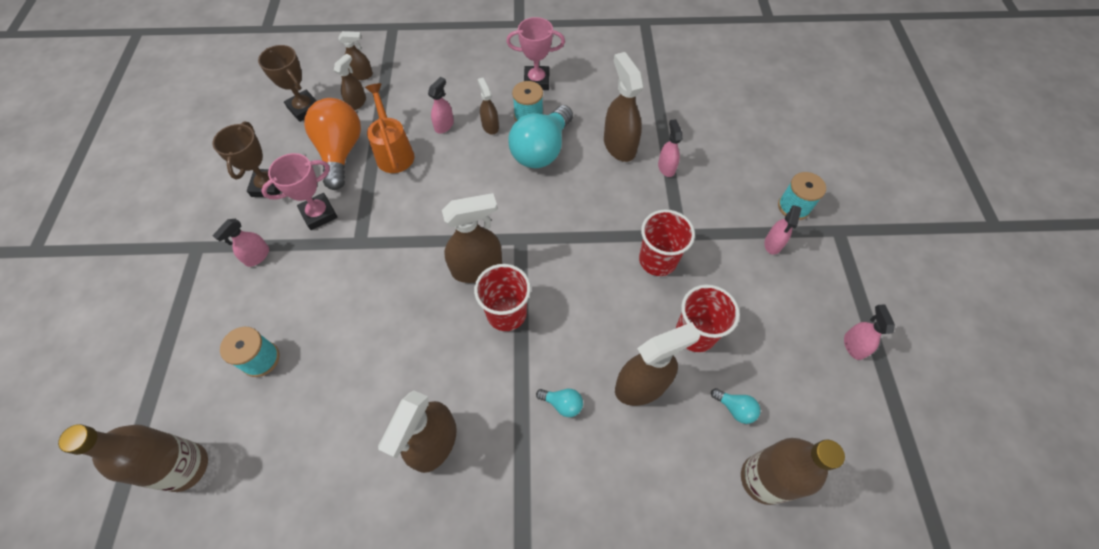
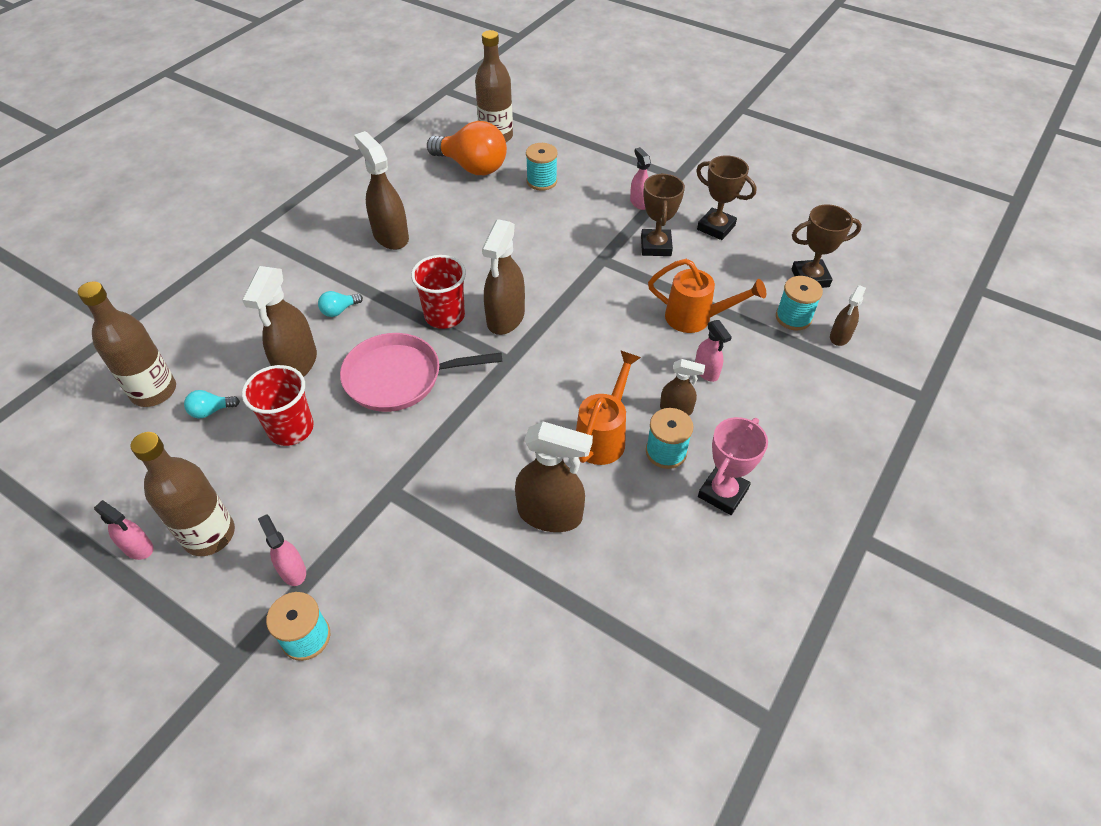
camera: 125 degrees right, 10 degrees down
(319, 214) = (656, 246): pink trophy -> brown trophy
(341, 152) = (725, 283): orange light bulb -> orange light bulb (472, 167)
(357, 103) = (793, 317): brown spray bottle -> turquoise spool
(541, 150) = (604, 435): turquoise light bulb -> orange watering can
(593, 298) = (399, 378): none -> pink pan
(657, 260) = (383, 450): red cup -> none
(666, 167) = (479, 541): pink spray bottle -> none
(804, 310) = (209, 535): none -> brown bottle

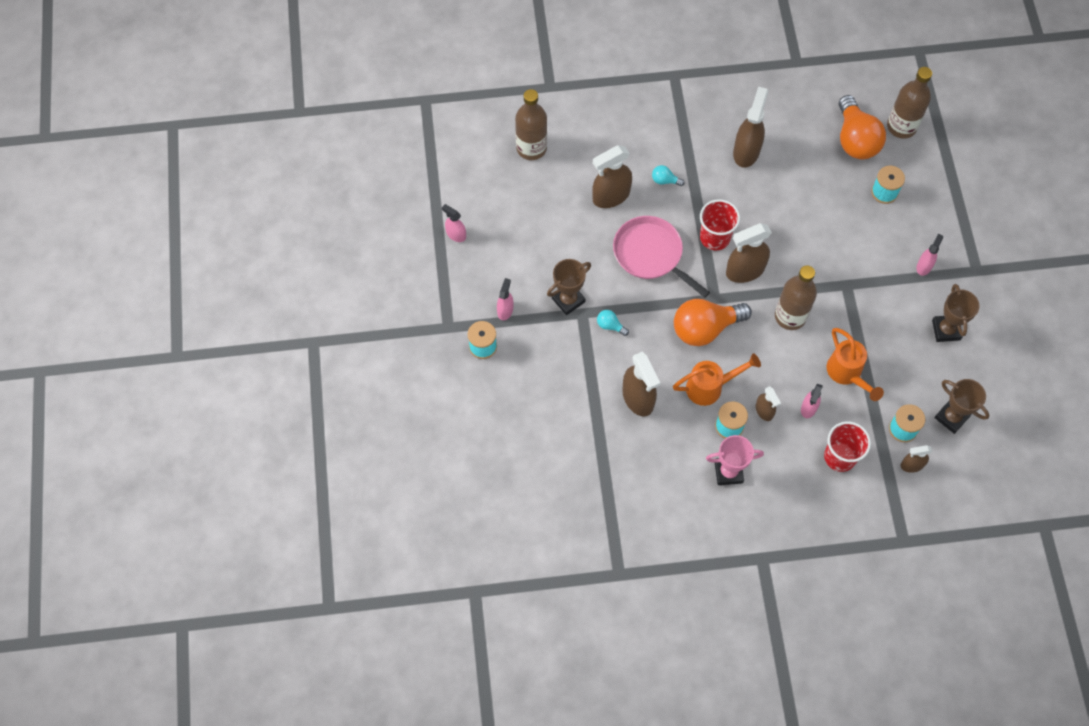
camera: 50 degrees right, 15 degrees up
(138, 547) = (456, 234): pink spray bottle -> pink spray bottle turned 135 degrees clockwise
(209, 535) = (488, 257): brown bottle -> brown bottle (790, 316)
(211, 411) = (546, 186): turquoise light bulb -> turquoise light bulb (610, 325)
(291, 429) = (572, 234): red cup -> red cup (840, 457)
(532, 392) = (705, 328): none -> orange light bulb
(656, 246) = (890, 307): brown trophy -> brown trophy (568, 300)

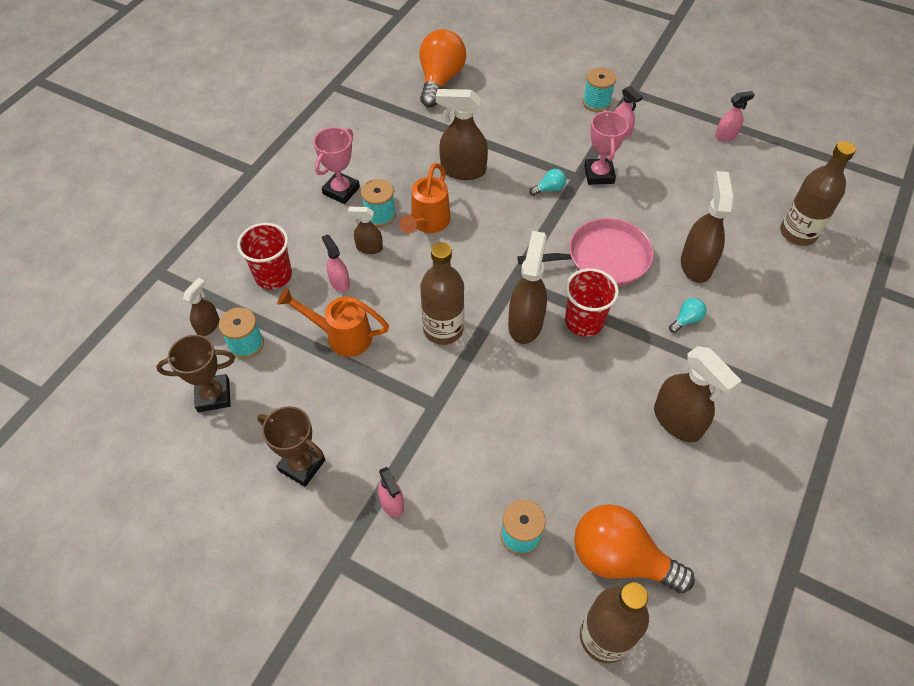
camera: 125 degrees right, 10 degrees down
(568, 300) = (599, 174): brown trophy -> pink trophy
(705, 328) = (489, 254): orange light bulb -> orange light bulb (440, 80)

